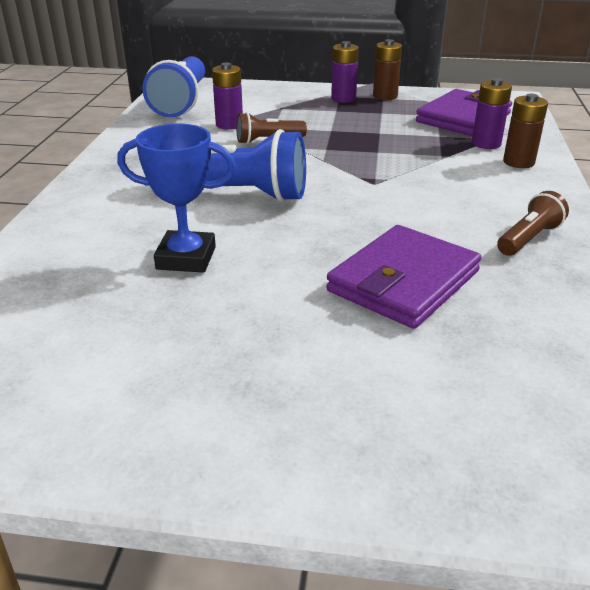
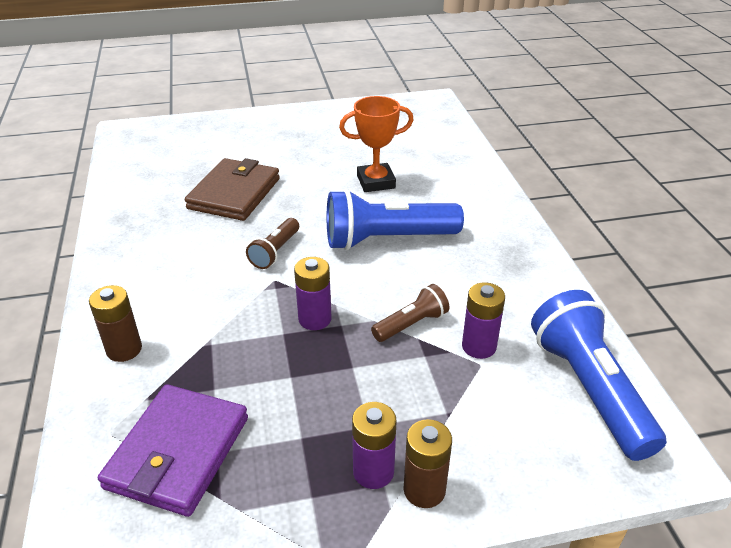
camera: 160 degrees right, 5 degrees up
(186, 258) = (376, 182): blue trophy -> orange trophy
(385, 96) = (309, 503): brown battery -> brown battery (424, 490)
(404, 281) = (234, 194): purple wallet -> brown wallet
(486, 144) = (155, 382): purple battery -> purple battery (315, 319)
(528, 238) = (144, 244): brown flashlight -> brown flashlight (275, 252)

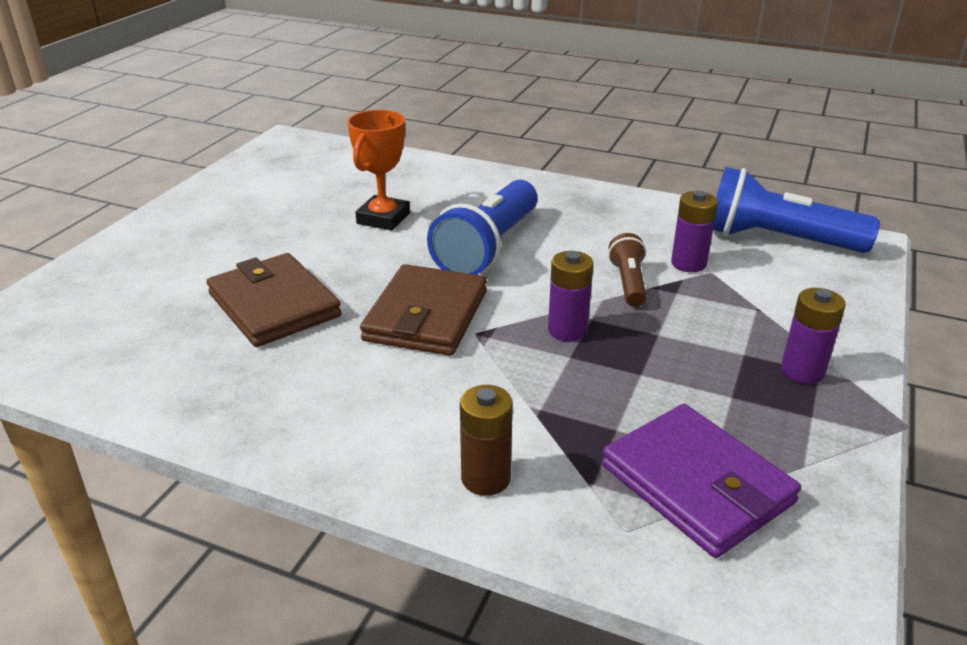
camera: 55 degrees left, 5 degrees down
(275, 252) = (426, 316): brown flashlight -> brown wallet
(424, 490) = (839, 354): brown battery -> none

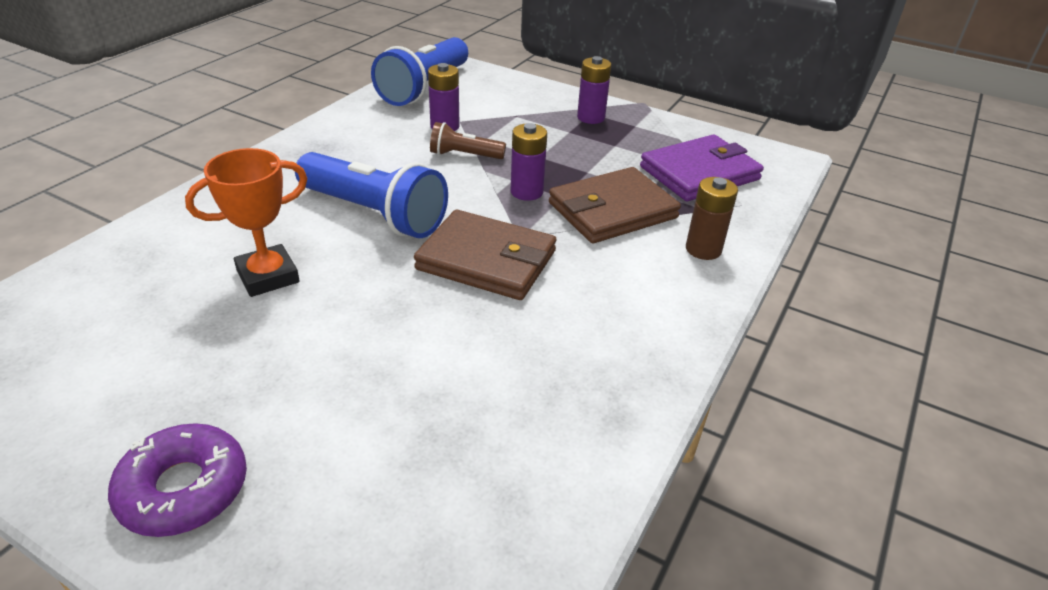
camera: 85 degrees left, 5 degrees up
(169, 232) = (183, 489): none -> purple donut
(274, 305) = (436, 364): brown wallet -> brown wallet (612, 210)
(383, 218) = (268, 276): orange trophy -> orange trophy turned 60 degrees counterclockwise

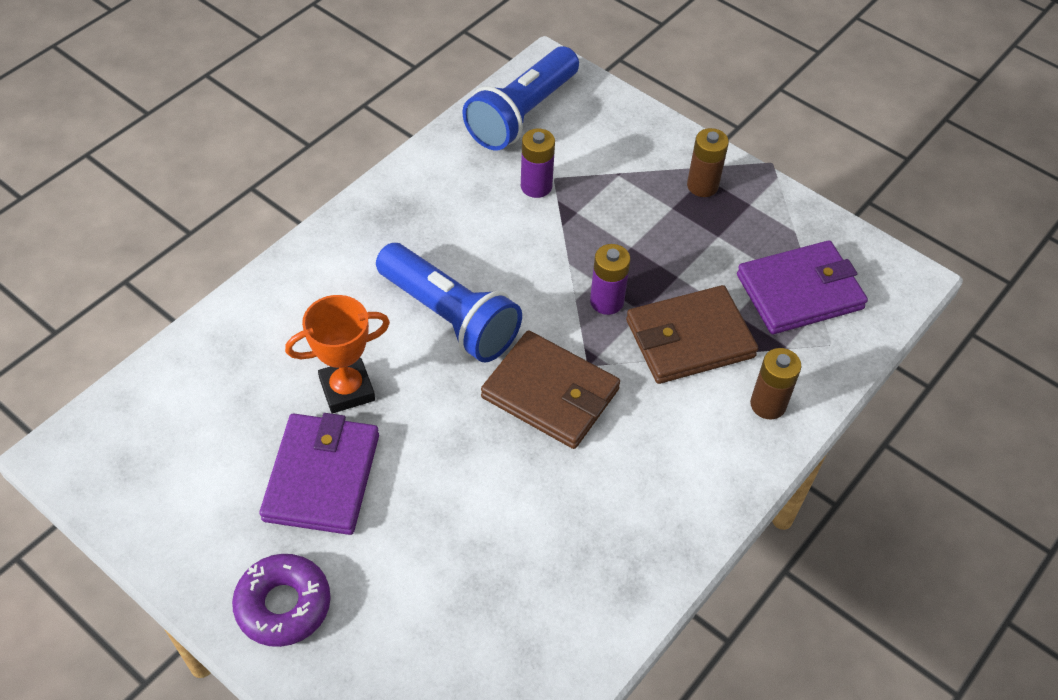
camera: 10 degrees right, 15 degrees up
(238, 353) = (322, 477): none -> purple wallet
(464, 155) = (551, 237): brown flashlight -> none
(591, 118) = (702, 186): purple battery -> brown battery

